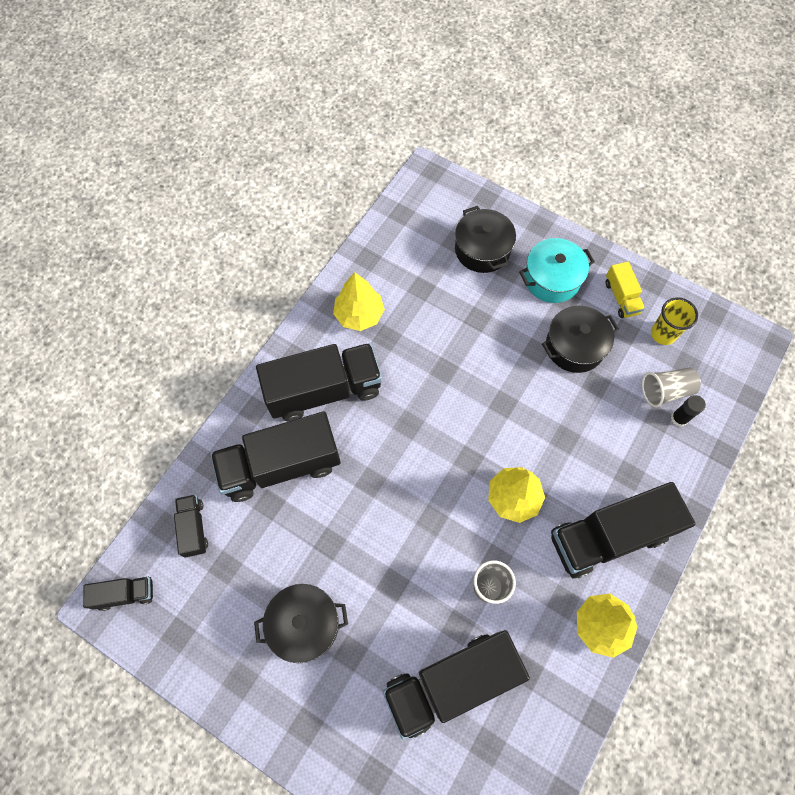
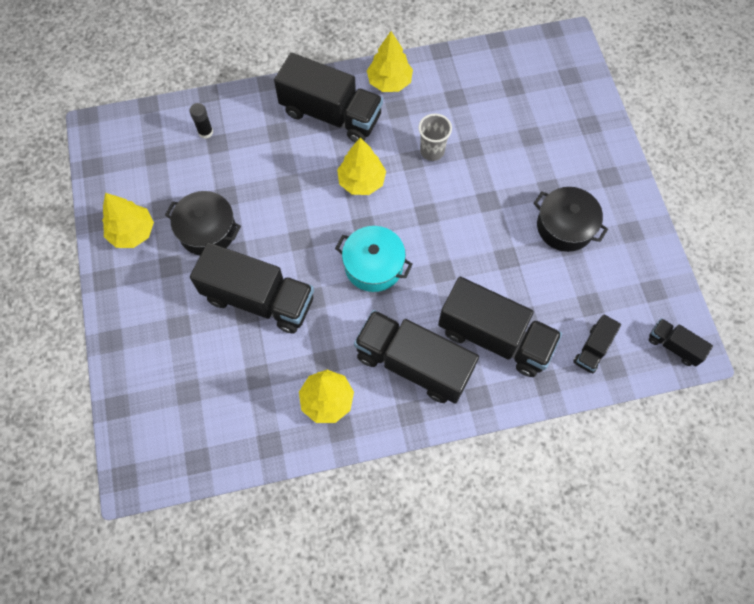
camera: 135 degrees left, 0 degrees up
(451, 683) = (504, 127): black truck -> black truck (259, 299)
(482, 249) = (176, 363): black pot -> none
(552, 279) = (158, 290): turquoise pot -> turquoise pot (373, 266)
(621, 297) = (132, 232): yellow truck -> yellow tree
(663, 334) = (142, 185): yellow cup -> none
(665, 391) = (191, 153): grey cup -> none

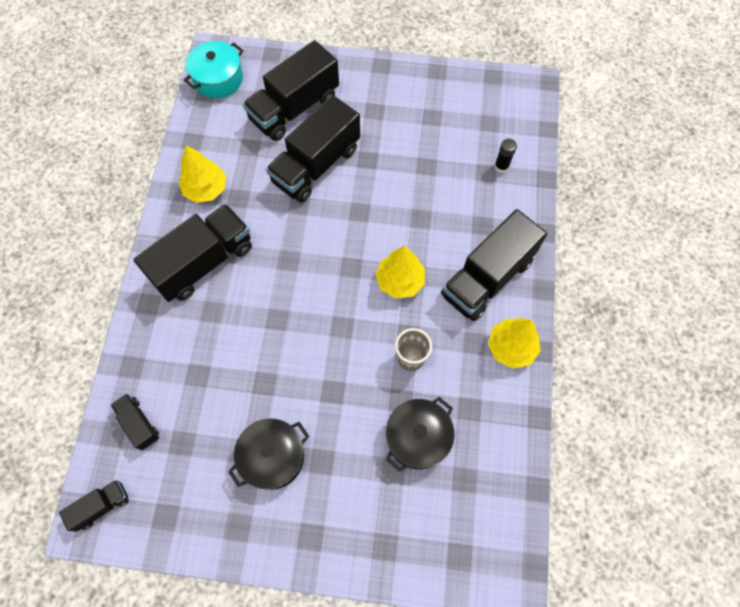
camera: 110 degrees right, 0 degrees up
(132, 232) = (417, 92): yellow tree -> none
(207, 231) = (396, 144): black pot -> black pot (418, 437)
(373, 266) = (308, 262): turquoise pot -> turquoise pot (218, 79)
(494, 337) = (193, 339): black truck -> black truck (294, 108)

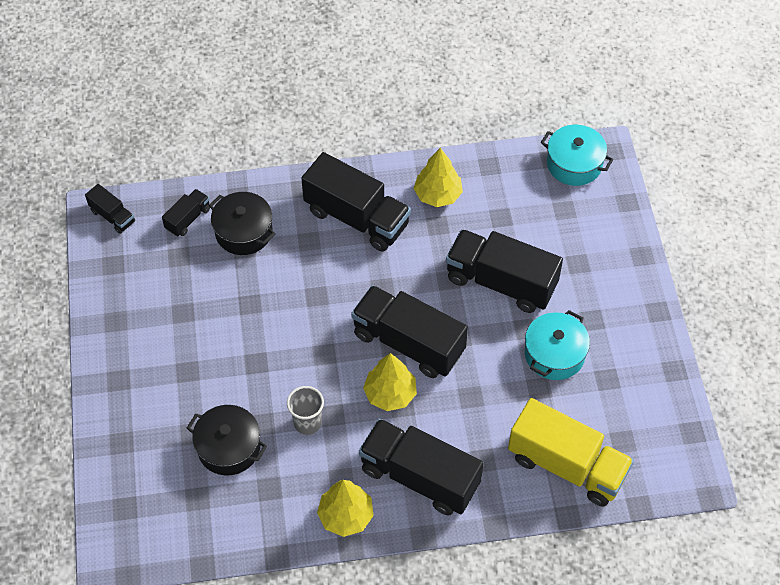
camera: 75 degrees right, 10 degrees down
(272, 457) = (182, 330): black pot -> black pot (244, 232)
(294, 108) = (565, 243): black truck -> black truck (408, 343)
(398, 146) = (554, 354): none -> turquoise pot
(501, 166) = (567, 465): black glue stick -> yellow truck

